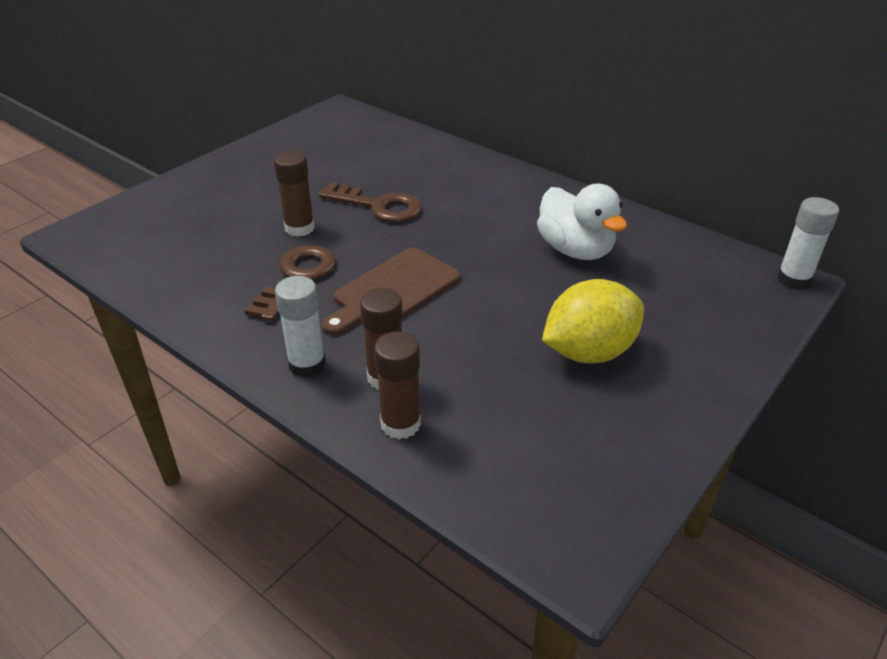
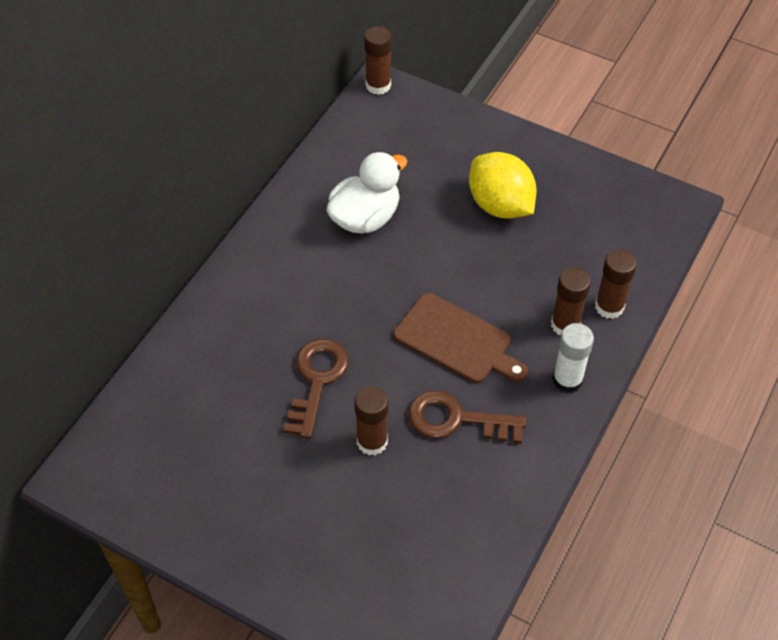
camera: 100 degrees left, 15 degrees up
(793, 279) = (378, 85): white glue stick -> brown glue stick

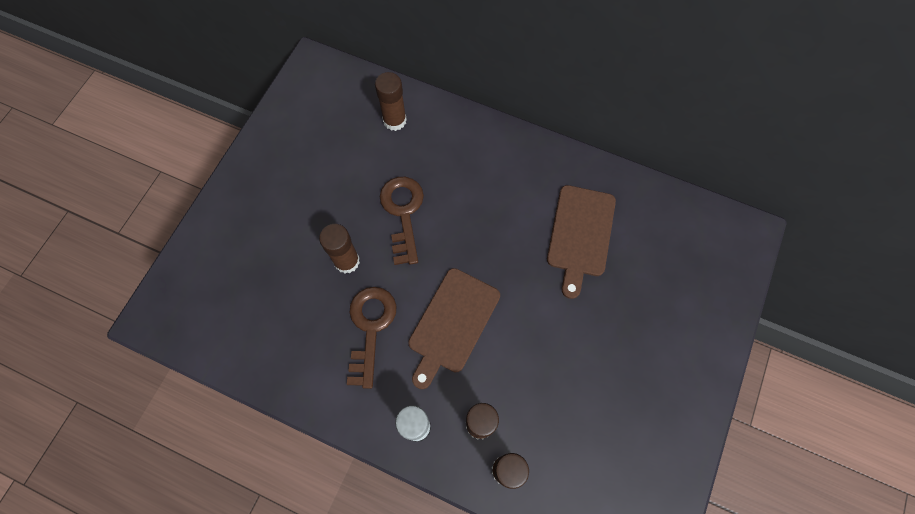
camera: 85 degrees right, 15 degrees up
(316, 380) = (403, 213): brown key -> brown key turned 105 degrees counterclockwise
(365, 218) = (580, 234): white duck -> brown cutting board
(378, 85) = (750, 231): brown glue stick -> brown glue stick (394, 120)
(500, 205) = (617, 357): yellow lemon -> none

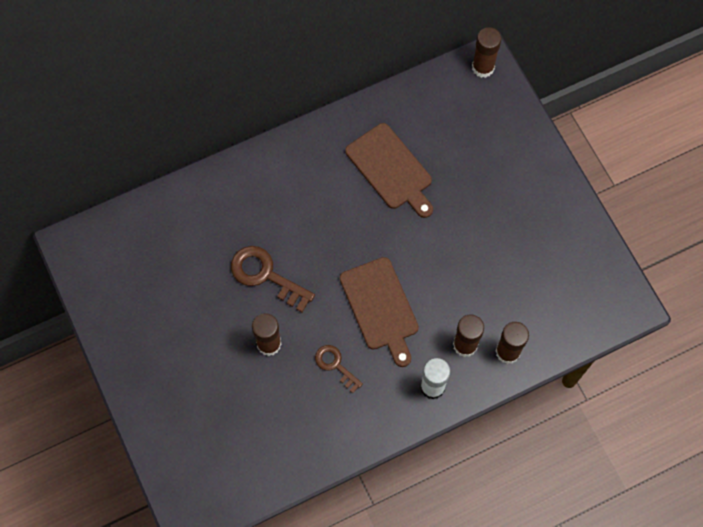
camera: 50 degrees left, 0 degrees up
(370, 328) = (335, 365): brown key -> brown key, size x0.61
(394, 120) = (181, 222): brown glue stick -> brown glue stick (483, 67)

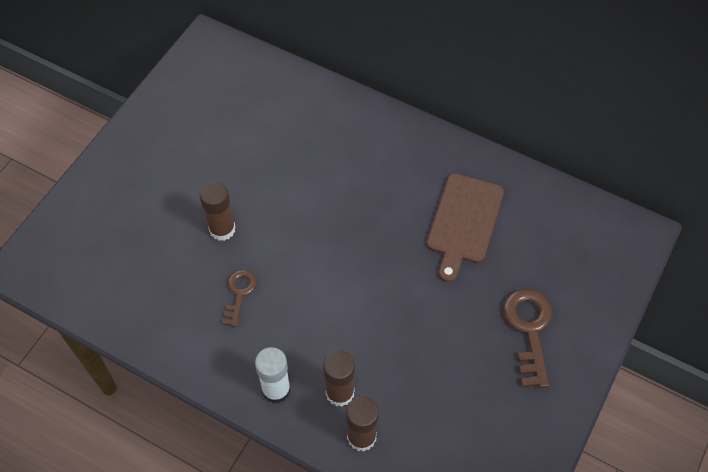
camera: 55 degrees right, 10 degrees down
(265, 275) = (284, 188): brown key -> brown key (529, 330)
(380, 307) = (323, 296): brown cutting board -> none
(483, 67) = (632, 235): brown glue stick -> none

